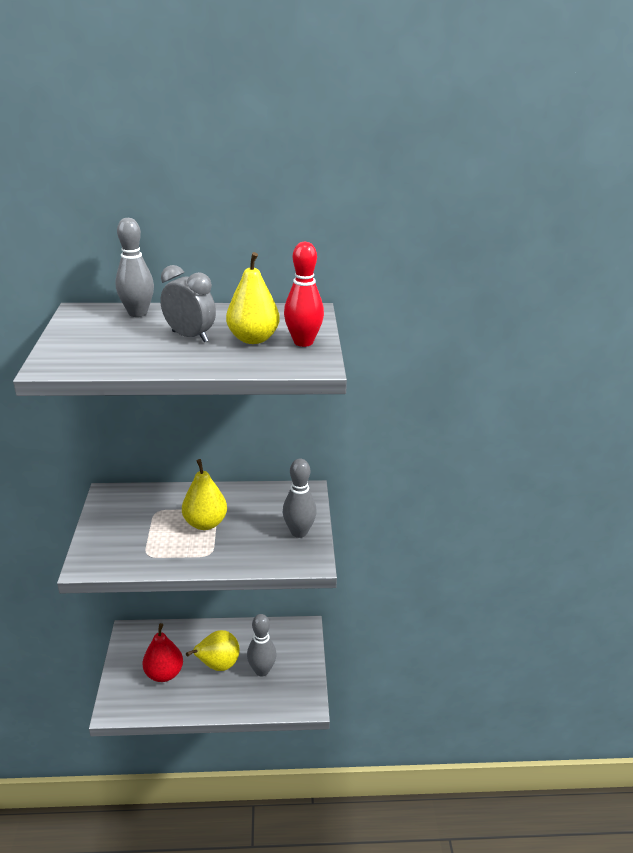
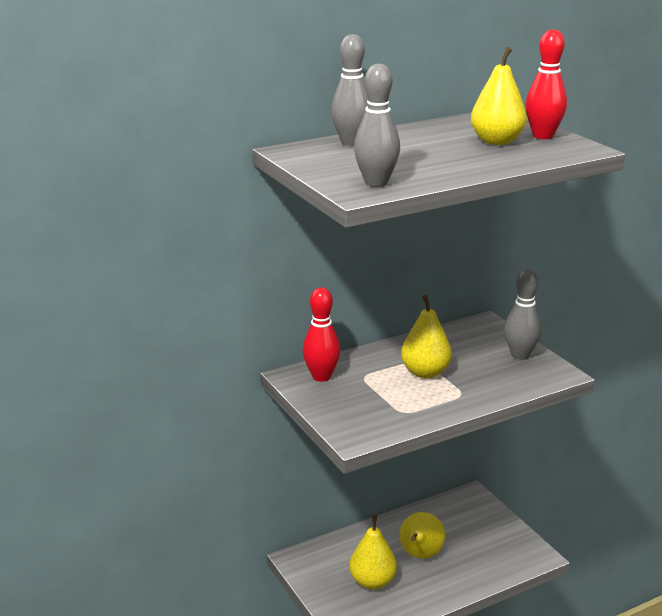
camera: 25 degrees left, 5 degrees down
(126, 501) = (321, 376): none -> red bowling pin
(164, 673) = (372, 581): red pear -> yellow pear
(190, 337) = (438, 150): grey clock -> none
(262, 670) = (467, 544): grey bowling pin -> grey bowling pin (376, 183)

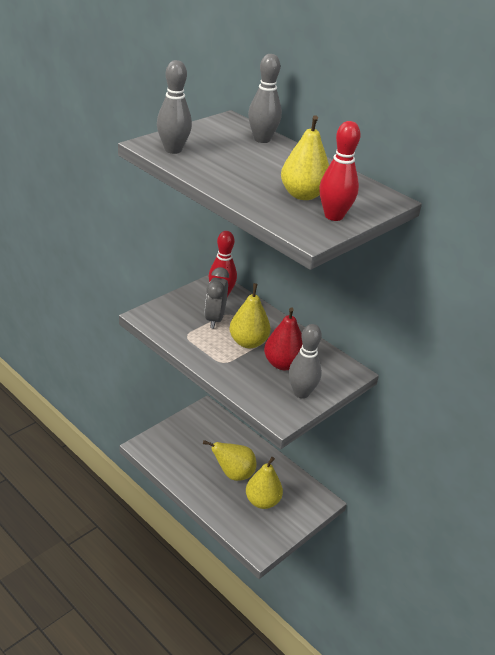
camera: 70 degrees right, 10 degrees up
(372, 581) = (195, 451): yellow pear -> yellow pear (262, 501)
(373, 388) = (214, 319): none -> grey clock
(469, 358) = (283, 364): none -> red pear

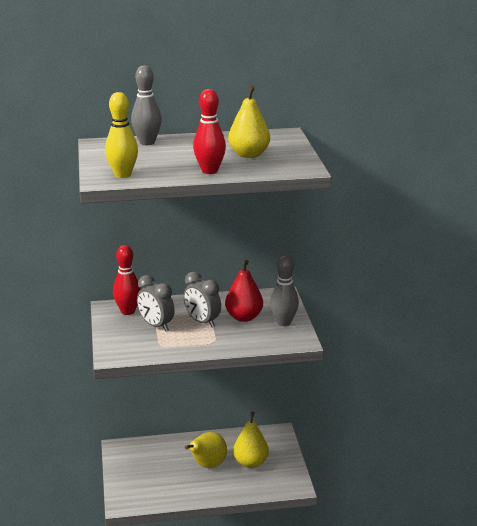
camera: 50 degrees left, 10 degrees down
(173, 150) = (122, 175): grey bowling pin -> yellow bowling pin
(248, 342) = (202, 322): yellow pear -> grey clock
(334, 216) = (289, 155): red bowling pin -> red bowling pin (209, 171)

